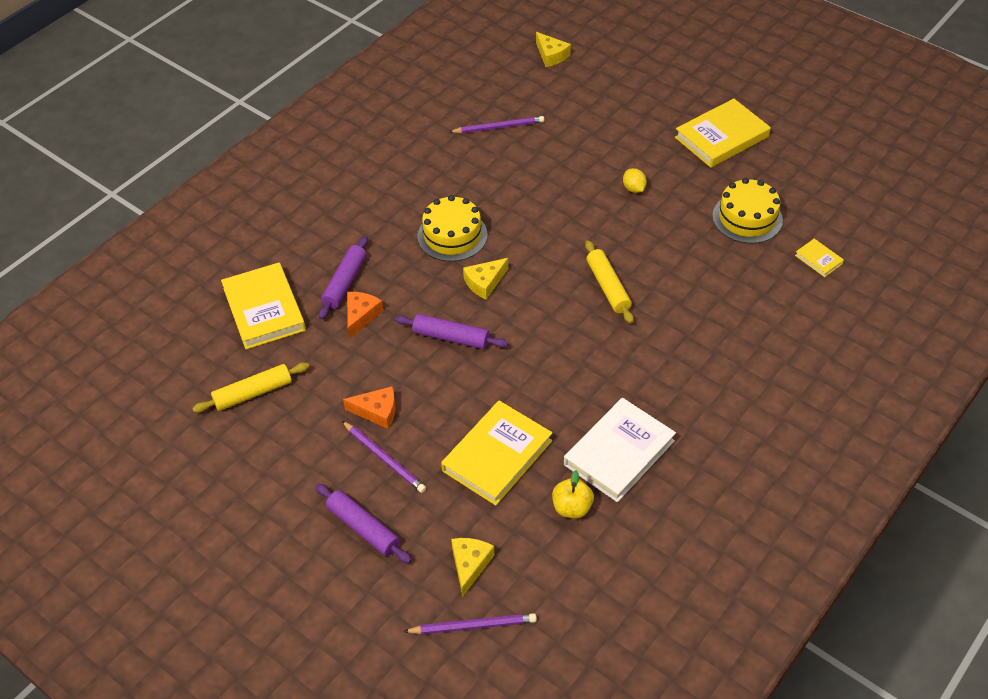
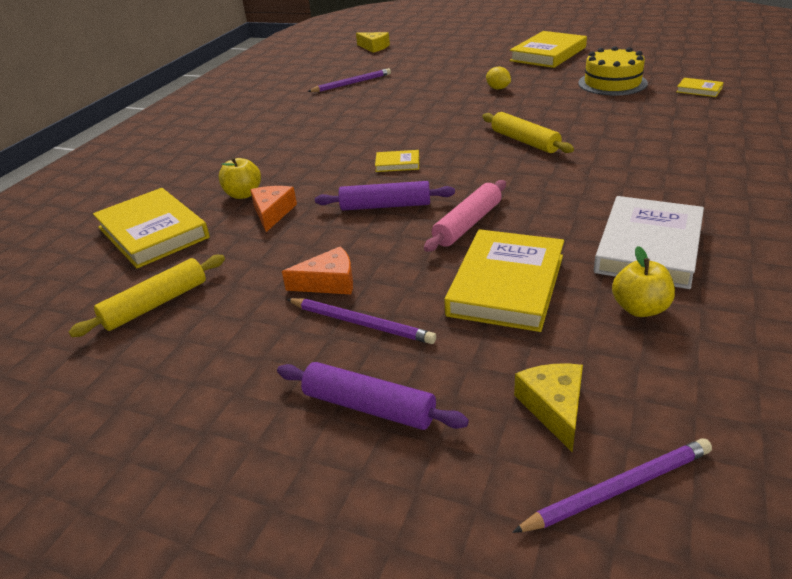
camera: 15 degrees left, 15 degrees down
(345, 282) = (243, 194): purple rolling pin -> yellow apple
(452, 235) = (345, 143): yellow cake -> none
(484, 282) = (397, 164): yellow cheese -> yellow book
(503, 381) = (467, 224): none -> pink rolling pin

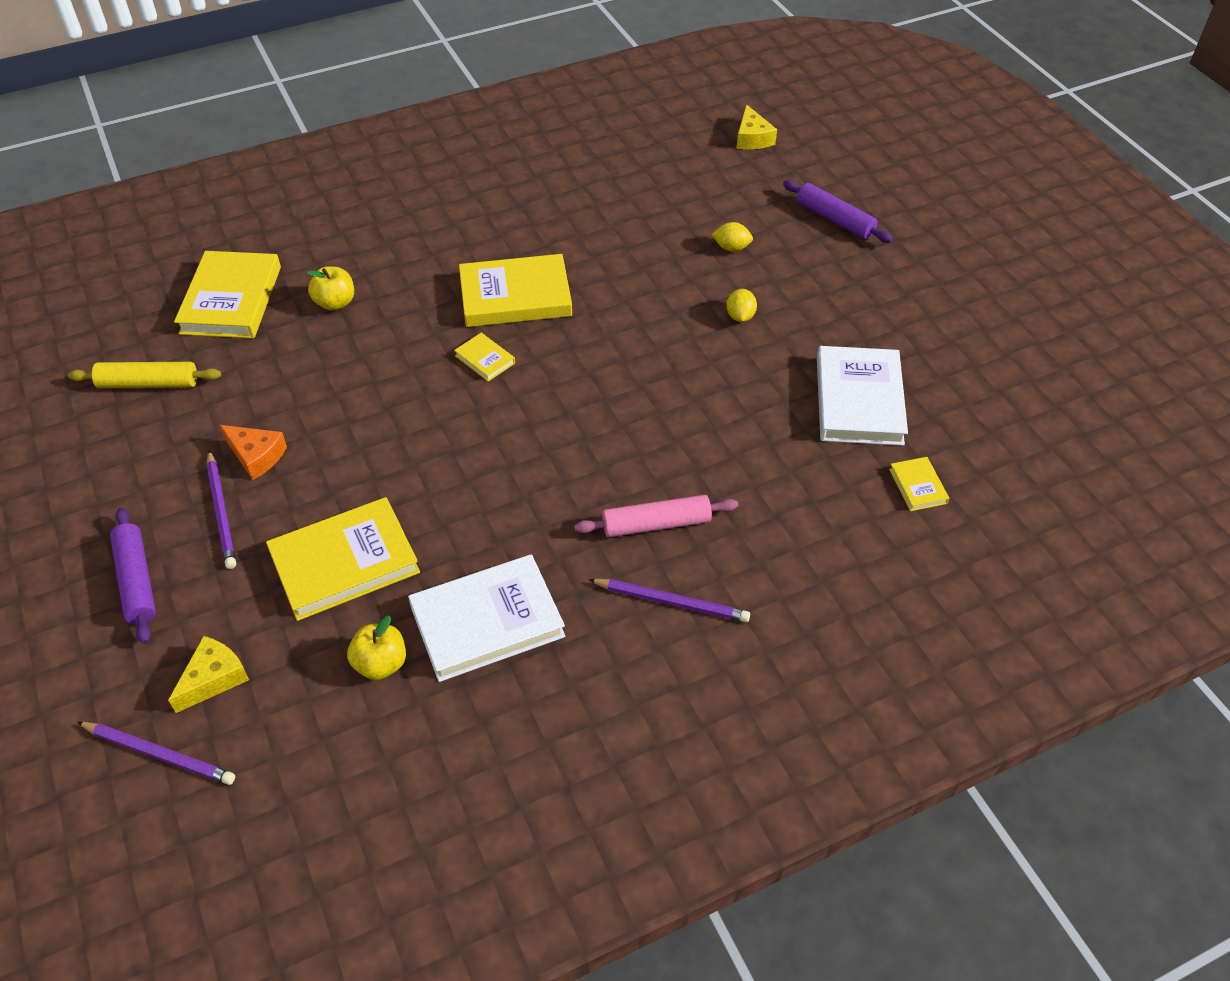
camera: 40 degrees right, 15 degrees up
(272, 213) = (323, 345): orange cheese -> none
(352, 83) = (632, 196): purple pencil -> purple pencil (671, 602)
(385, 206) = (400, 406): purple rolling pin -> purple rolling pin (835, 219)
(442, 75) = (731, 248): none -> yellow lemon
(467, 224) = (418, 479): pink rolling pin -> pink rolling pin (656, 524)
(525, 141) = (623, 418): yellow rolling pin -> none
(548, 54) = (895, 294): yellow book -> yellow book (515, 296)
(612, 83) = (858, 401): yellow cake -> white book

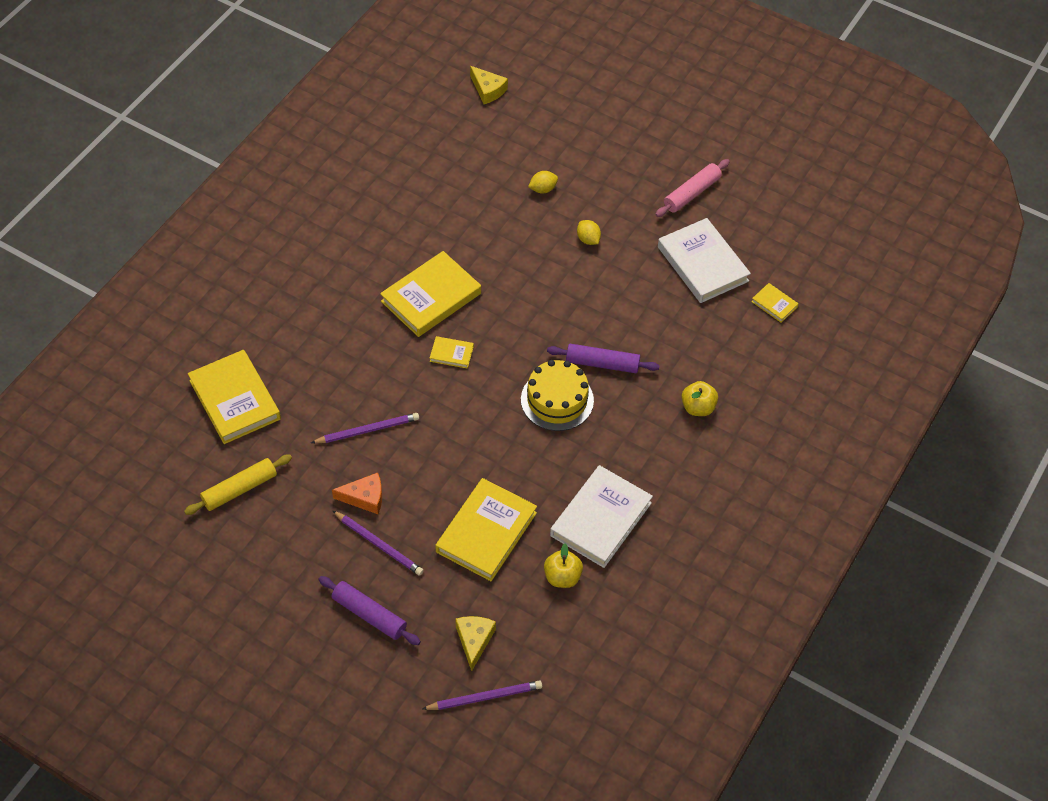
camera: 35 degrees left, 5 degrees up
(335, 303) = (311, 364): yellow apple -> yellow apple (698, 407)
(556, 462) = (557, 400): none -> yellow cake
(656, 524) = (647, 407): pink rolling pin -> pink rolling pin (692, 193)
(671, 602) = (693, 450): purple pencil -> purple pencil (367, 430)
(835, 219) = (593, 134): purple rolling pin -> purple rolling pin (602, 363)

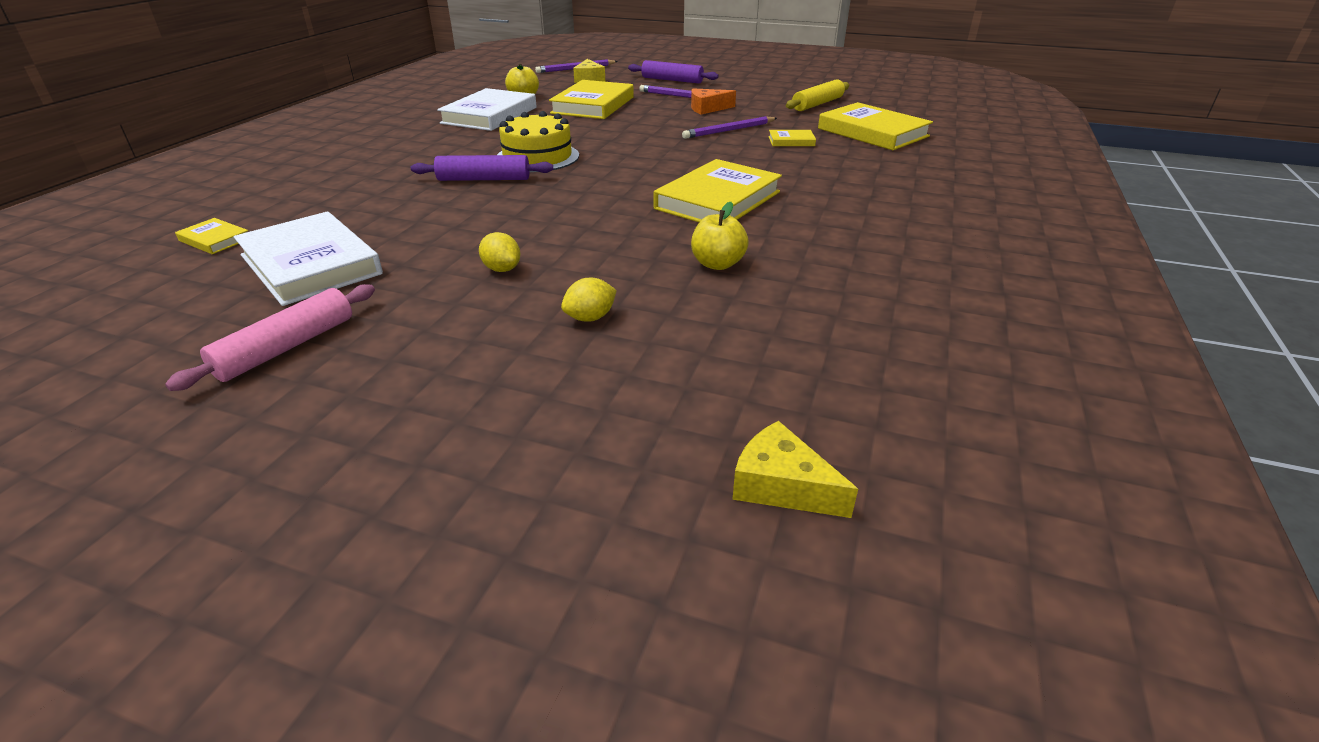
camera: 170 degrees right, 20 degrees down
(451, 354) = (669, 170): yellow book -> yellow book (791, 141)
(698, 407) = (372, 165): yellow apple -> yellow apple (717, 264)

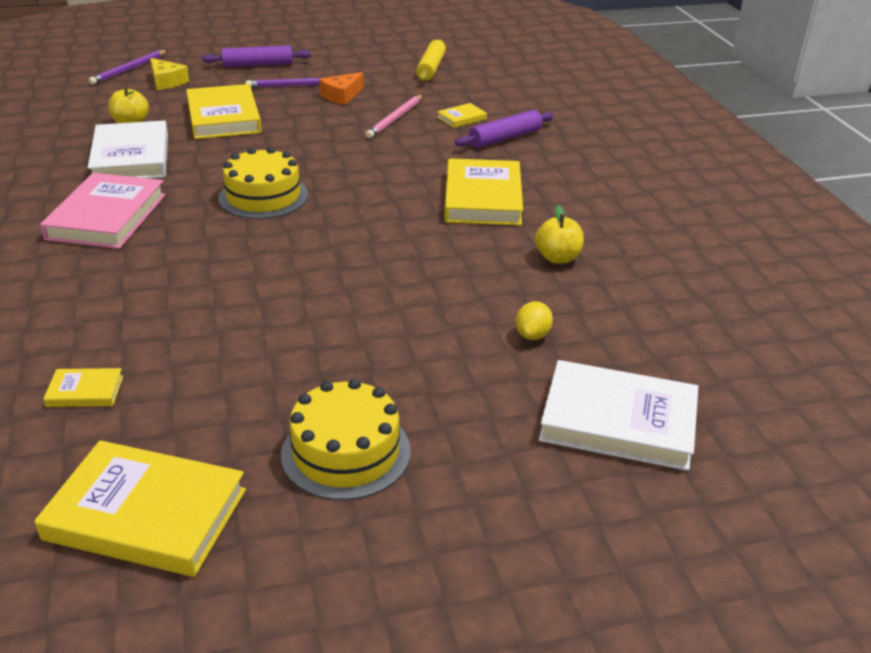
camera: 35 degrees left, 0 degrees up
(286, 347) = (346, 452): pink rolling pin -> yellow cake
(311, 264) = (234, 378): white book -> white book (618, 421)
(414, 144) = (107, 217): none -> pink book
(484, 179) = (250, 237): purple rolling pin -> purple rolling pin (505, 138)
(502, 269) = (408, 320): yellow lemon -> none
(729, 130) = (395, 118): purple pencil -> pink pencil
(781, 485) = (779, 396): yellow cheese -> none
(872, 132) = (512, 92): yellow book -> yellow book (146, 514)

